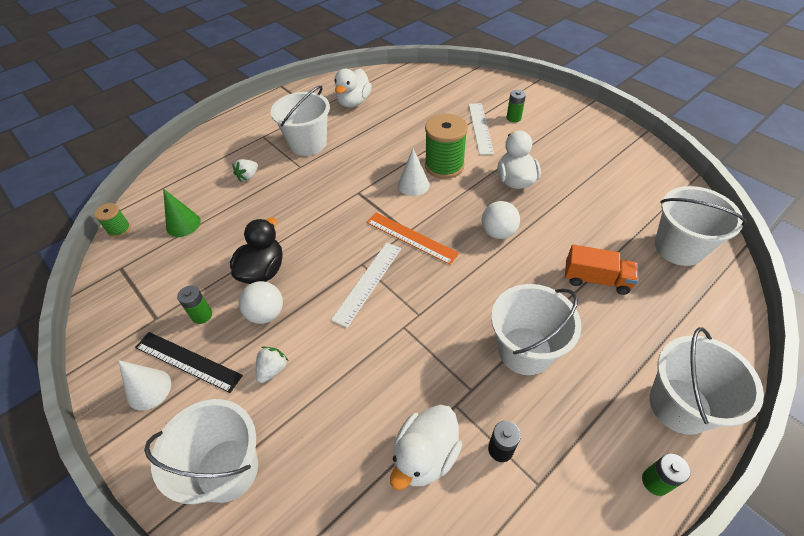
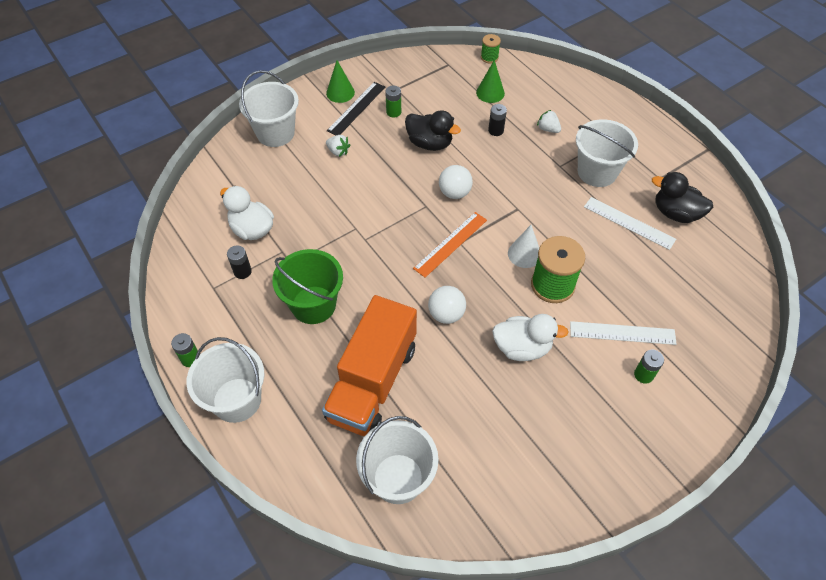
camera: 95 degrees right, 5 degrees up
(149, 389) = (340, 92): white cone -> green cone
(246, 215) = (496, 130): none -> black battery
(266, 313) = (387, 147): white ball -> white ball (454, 193)
(353, 102) = (675, 213): white duck -> black duck
(368, 282) = (404, 209): white ruler -> white ruler (629, 223)
(525, 350) = (313, 305): white bucket -> green bucket
(596, 279) = (373, 382): orange truck -> orange truck, size x1.94

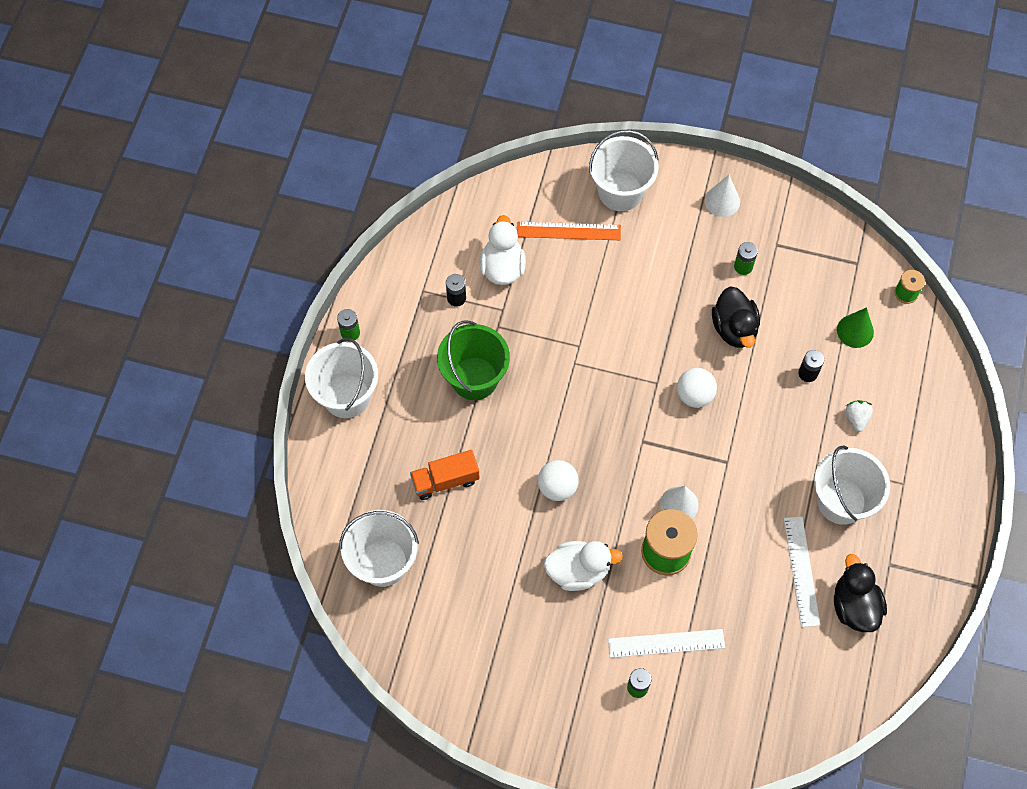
camera: 50 degrees right, 10 degrees up
(338, 152) = (649, 261): white strawberry -> none
(340, 92) = (722, 201): green cone -> white cone
(356, 108) = (716, 231): black ruler -> none
(373, 382) = (445, 480): orange truck -> orange truck, size x0.52
(450, 244) = (633, 435): orange ruler -> orange ruler (569, 231)
(522, 347) = (578, 571): white duck -> white duck turned 60 degrees counterclockwise
(622, 333) = (666, 643): white ruler -> white ruler turned 60 degrees counterclockwise

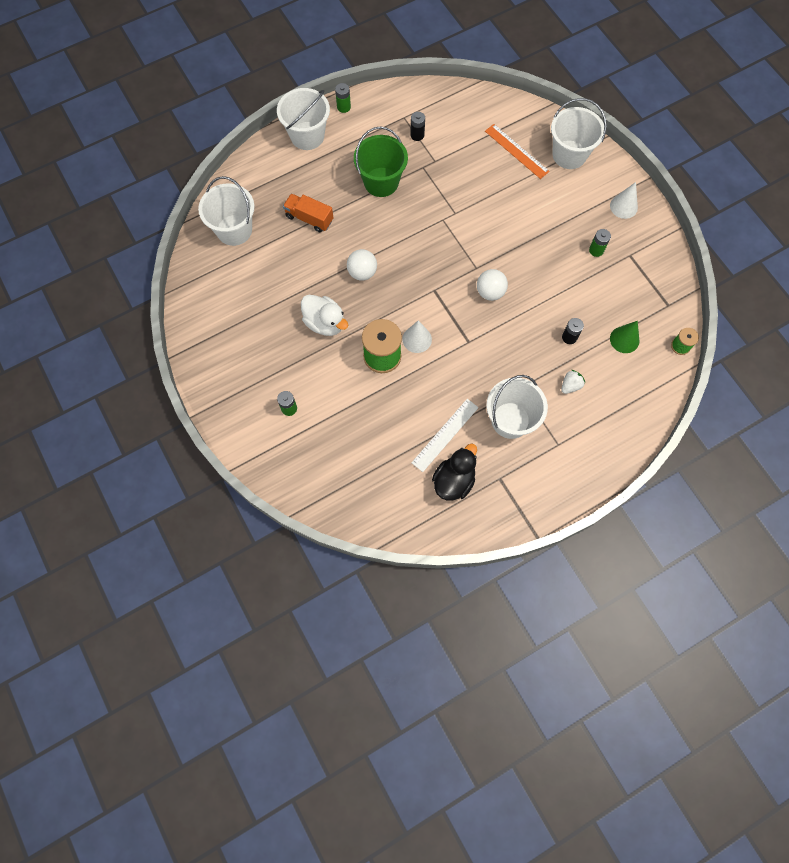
camera: 45 degrees right, 5 degrees up
(502, 267) = (459, 140): white duck -> none
(666, 643) = (329, 401): white ruler -> none
(734, 328) = (553, 277): black duck -> none

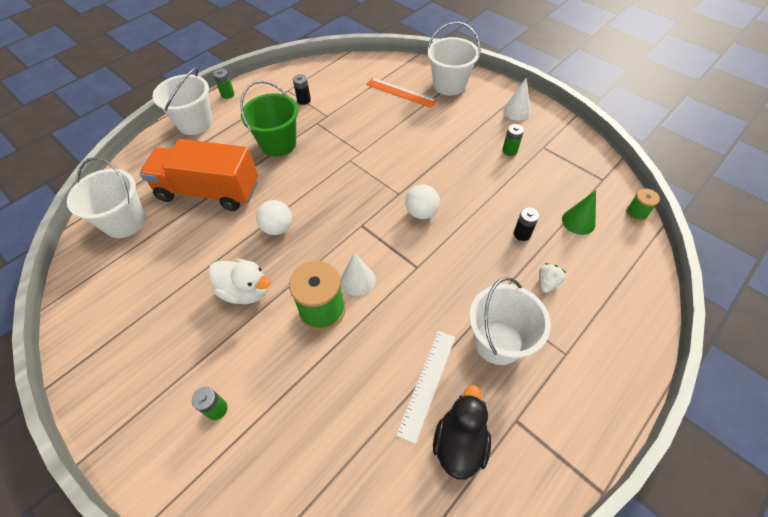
camera: 15 degrees left, 15 degrees down
(309, 218) = (209, 191): orange truck -> orange truck, size x1.94

